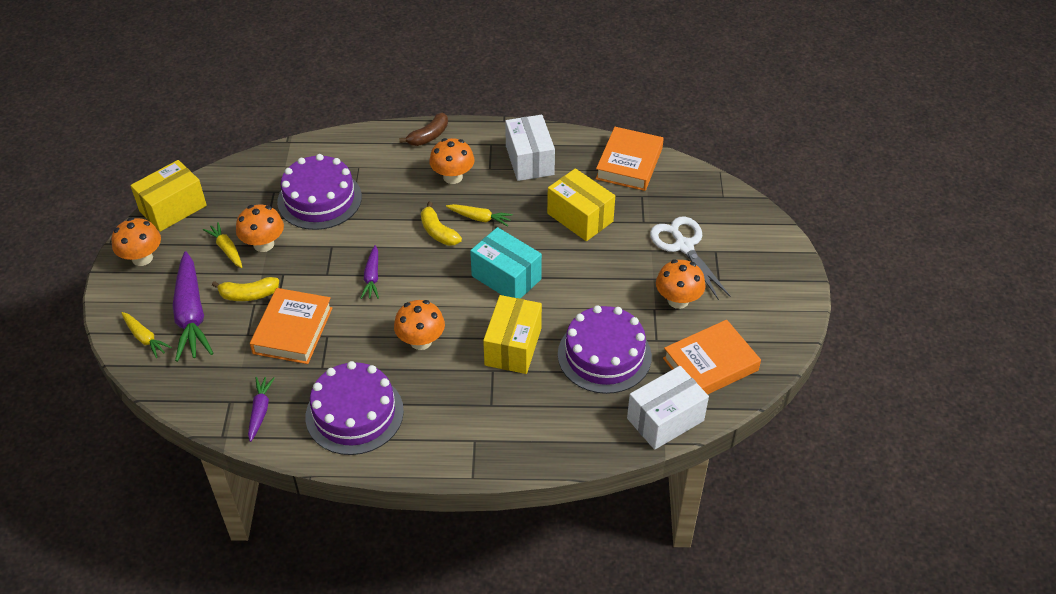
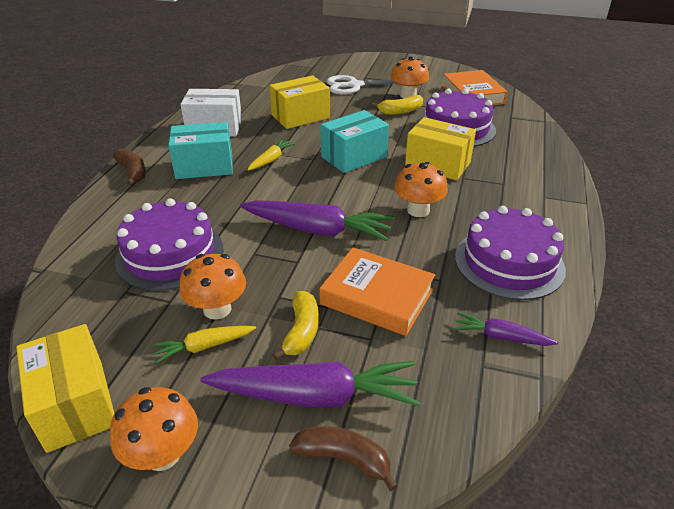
camera: 75 degrees left, 10 degrees down
(145, 338) = (343, 459): yellow carrot -> brown banana
(372, 277) = (318, 230): purple carrot -> purple carrot, size x1.94
(438, 232) = (275, 183): yellow banana -> yellow banana (400, 111)
(453, 177) = (204, 166): orange mushroom -> turquoise box
(629, 163) = (253, 90): orange book -> none
(665, 419) = (523, 116): white box -> none

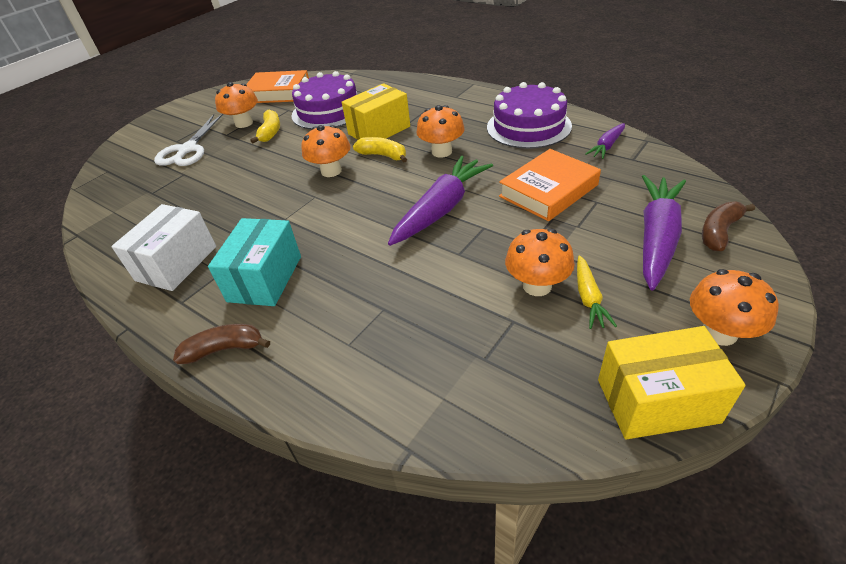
camera: 65 degrees left, 5 degrees up
(170, 254) = (432, 317): purple cake -> none
(271, 160) = (293, 224): yellow carrot -> none
(300, 116) = (218, 194): yellow box -> none
(301, 331) = (581, 236): yellow banana -> yellow banana (383, 156)
(354, 157) = (331, 171): turquoise box -> orange mushroom

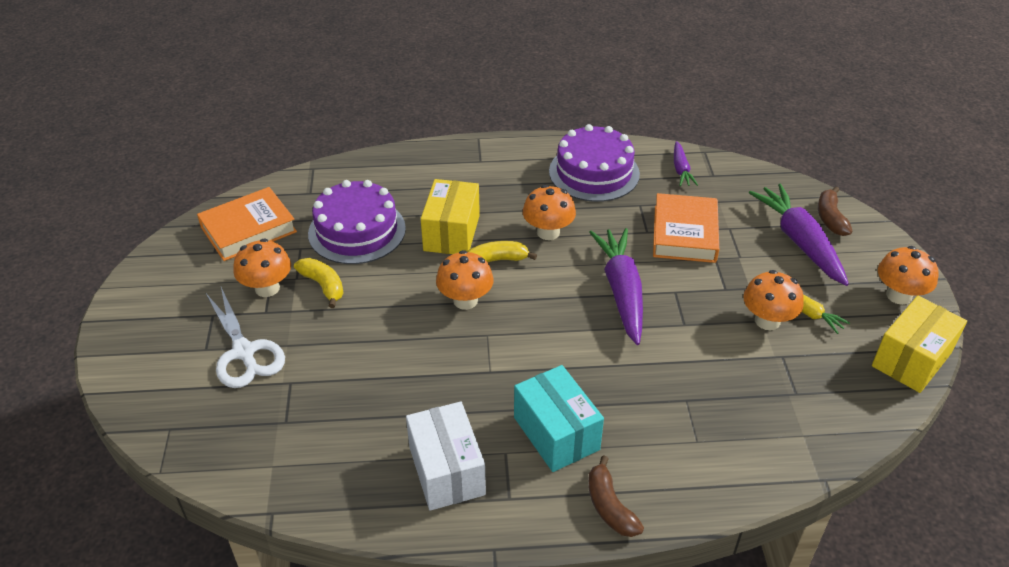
camera: 45 degrees left, 0 degrees up
(224, 349) = (610, 506): brown banana -> brown banana turned 60 degrees counterclockwise

